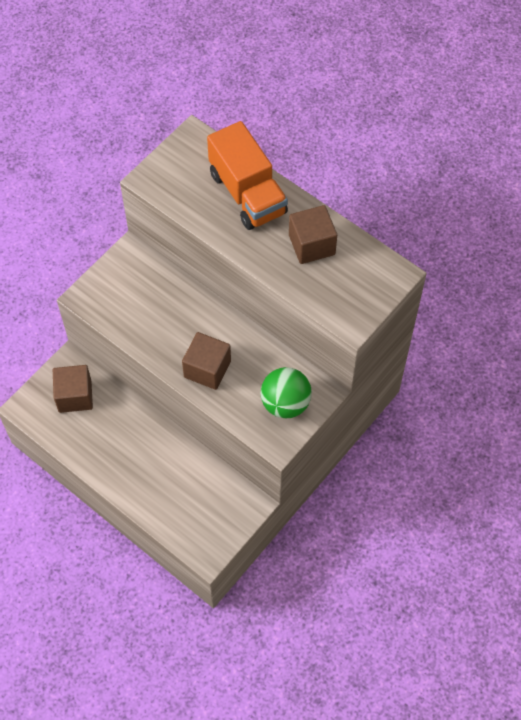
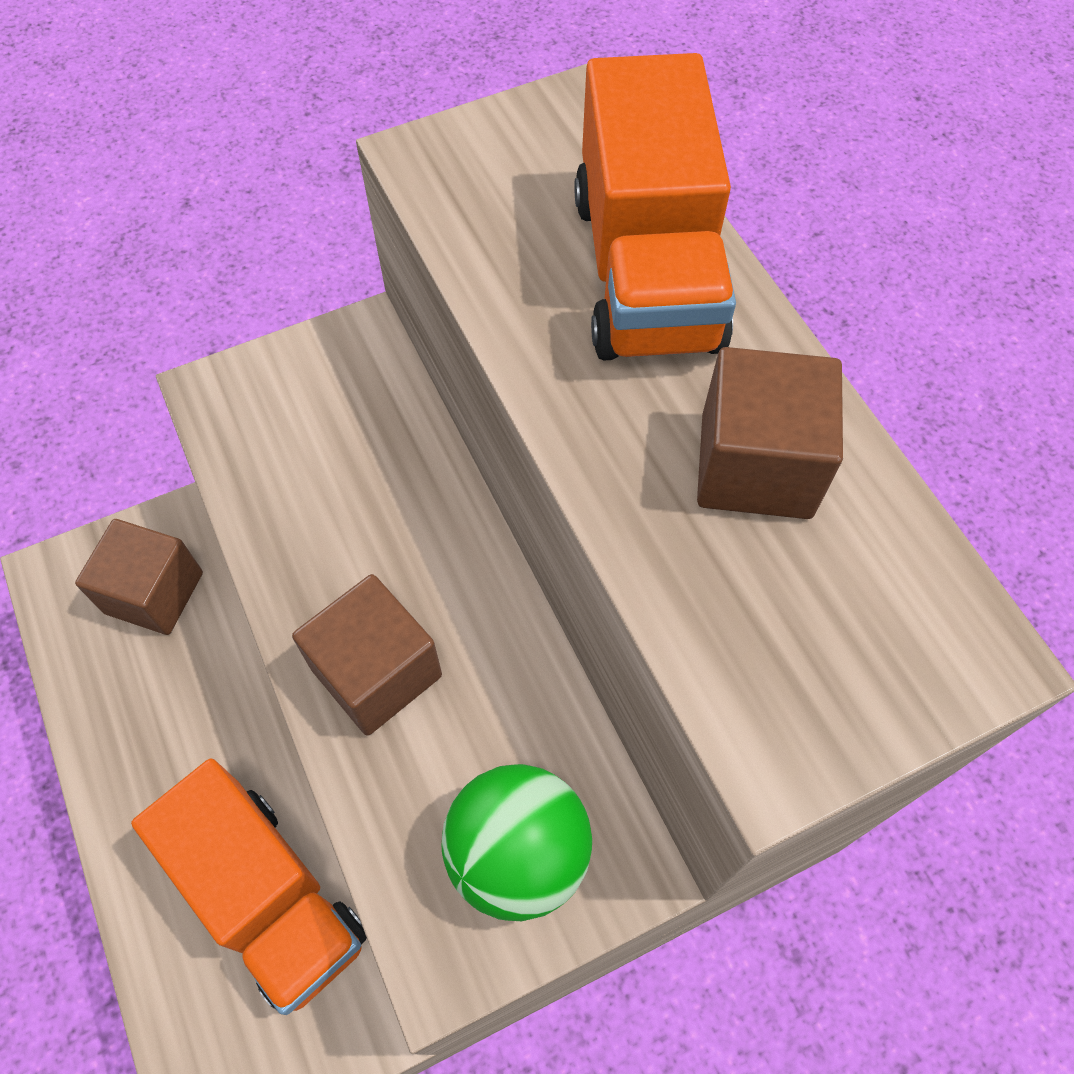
camera: 25 degrees right, 0 degrees up
(191, 481) = (270, 897): none -> orange truck

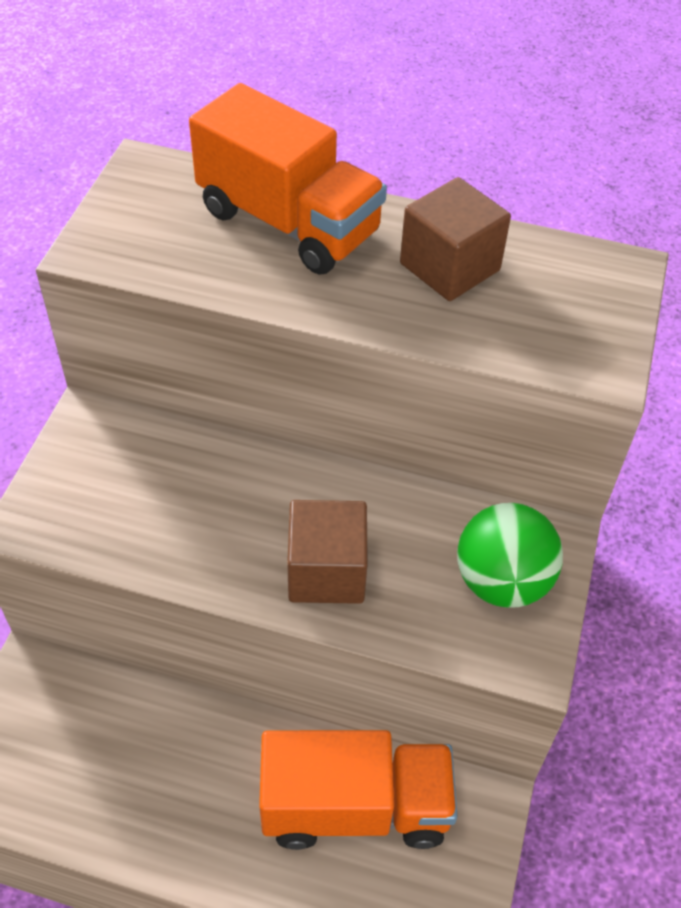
camera: 50 degrees left, 10 degrees down
(154, 593) = (63, 728): brown cube -> none

